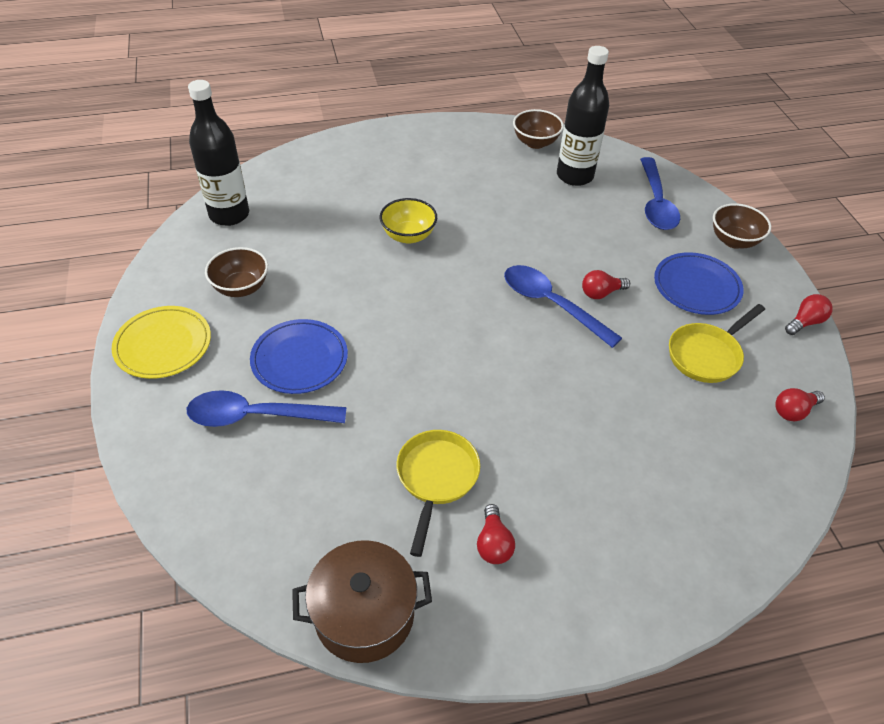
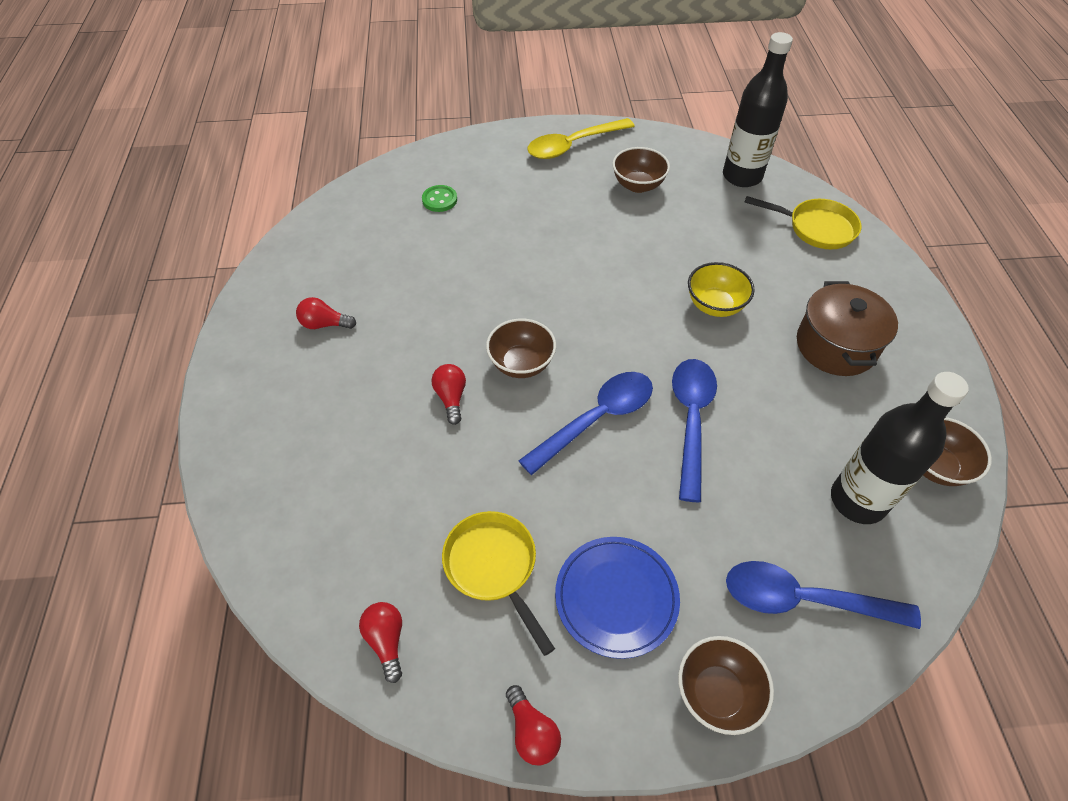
camera: 100 degrees right, 5 degrees up
(163, 345) = (573, 145): yellow plate -> yellow spoon
(256, 416) = (489, 195): blue spoon -> blue spoon (691, 420)
(265, 466) = (439, 200): none -> green button
(299, 359) = (545, 219): blue plate -> none
(364, 614) = (299, 246): brown pot -> brown pot (835, 346)
(436, 478) = (397, 296): yellow pan -> yellow pan (816, 228)
(505, 359) = (521, 364): none -> brown bowl
(601, 293) = (611, 475): red light bulb -> red light bulb (451, 398)

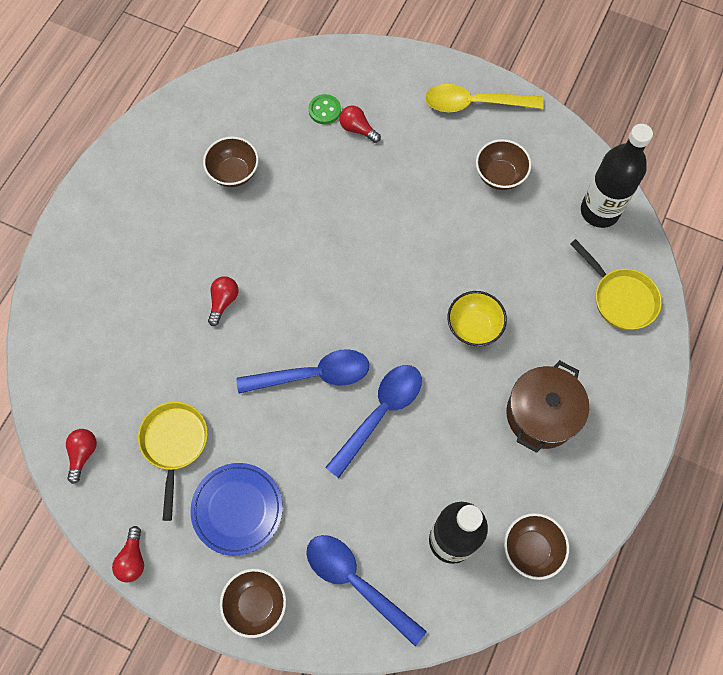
camera: 30 degrees right, 15 degrees up
(324, 324) = (171, 190): red light bulb -> red light bulb (357, 129)
(521, 364) = (290, 300): brown bowl -> brown bowl (234, 173)

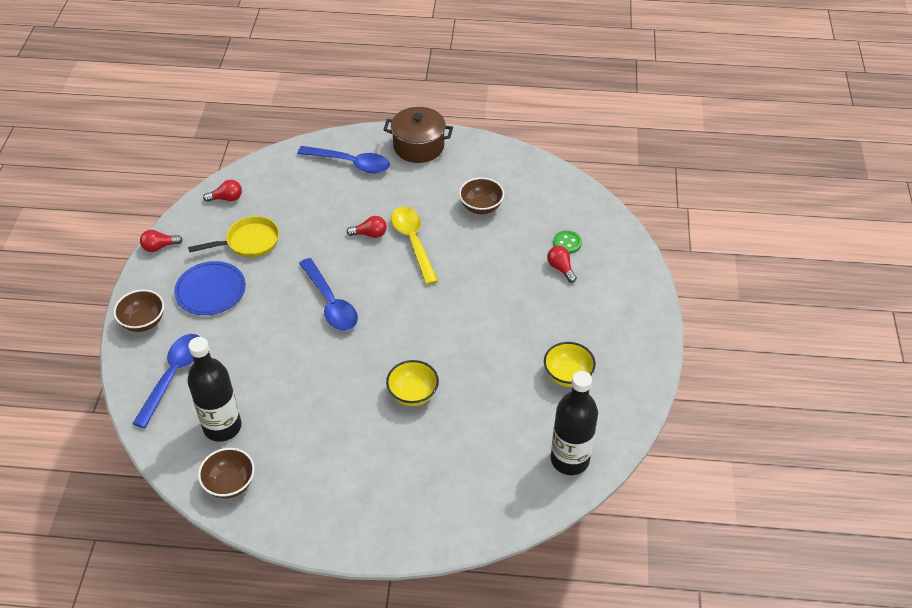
camera: 70 degrees right, 20 degrees down
(357, 129) = (561, 268): red light bulb -> red light bulb turned 45 degrees counterclockwise
(380, 414) = (313, 353): blue spoon -> blue spoon (351, 163)
(474, 104) = (631, 339): yellow spoon -> yellow spoon (413, 242)
(499, 175) = (567, 375): brown bowl -> yellow bowl
(541, 414) = (351, 462): brown pot -> brown pot (418, 146)
(620, 298) = (487, 497): yellow pan -> none

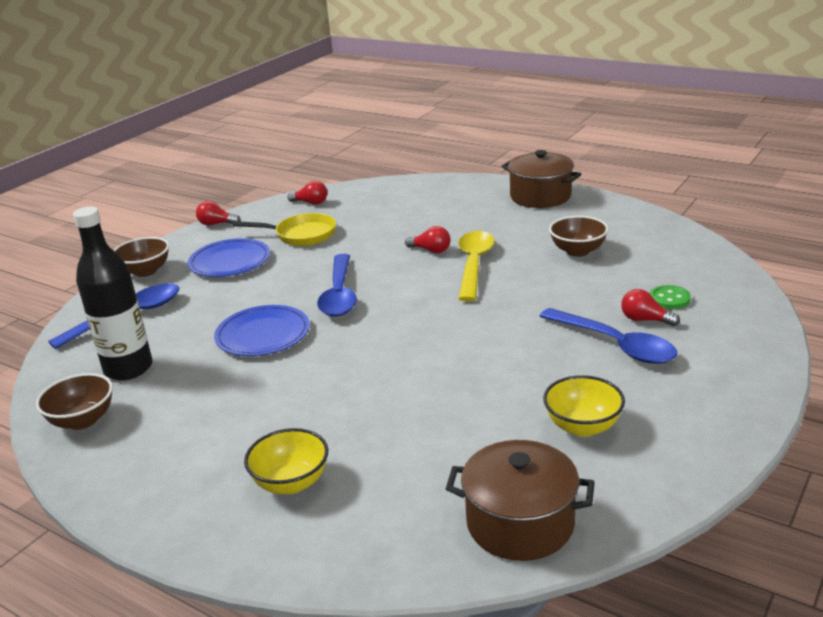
camera: 30 degrees right, 20 degrees down
(301, 362) = (263, 335): none -> blue plate
(351, 163) = (456, 198): blue spoon -> blue spoon (615, 344)
(413, 394) = (361, 394): yellow bowl -> yellow bowl (291, 483)
(561, 268) = (645, 320): red light bulb -> red light bulb turned 60 degrees counterclockwise
(569, 460) = (520, 523): black bottle -> brown pot

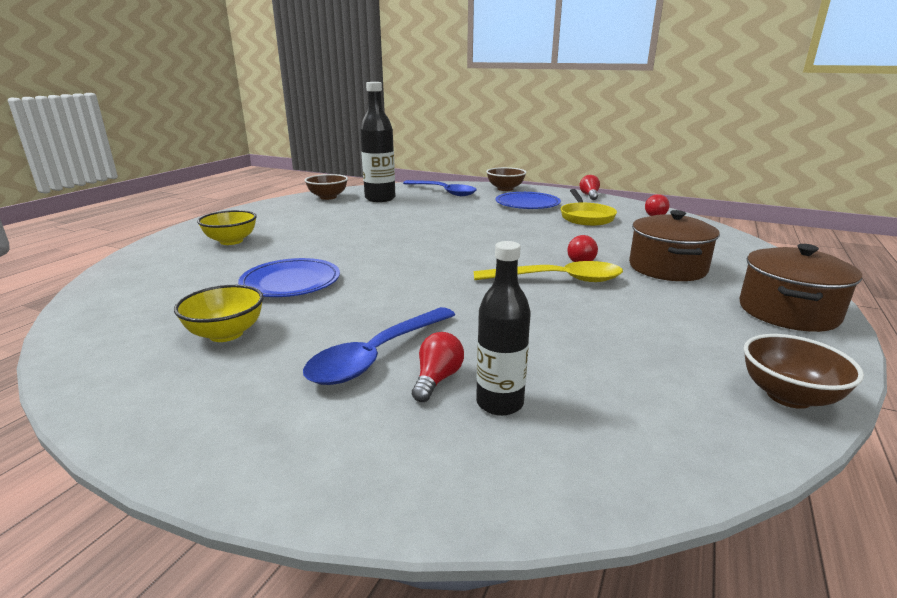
camera: 80 degrees right, 5 degrees down
(263, 335) = (417, 221): blue plate -> blue plate (291, 282)
(339, 294) = (481, 235): blue spoon -> none
(520, 523) = (116, 307): brown pot -> brown pot (667, 268)
(578, 251) = (625, 336): brown bowl -> brown bowl (788, 396)
(669, 299) = (499, 403): green button -> black bottle

